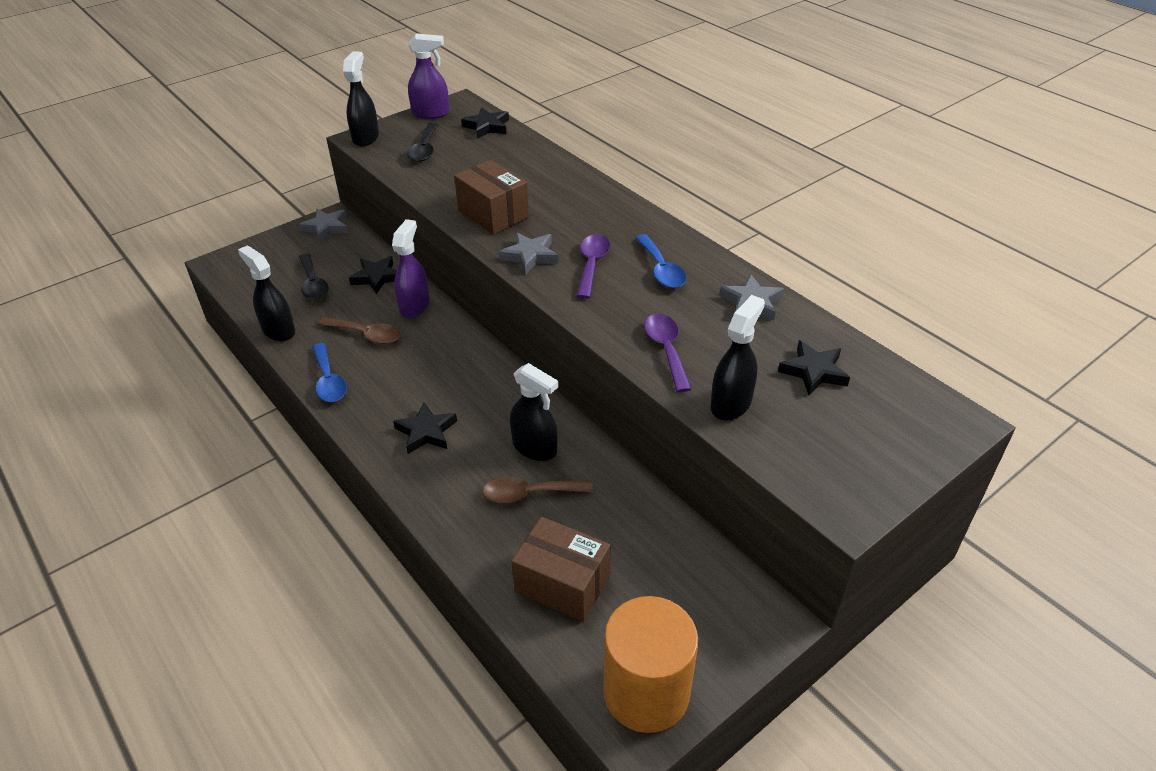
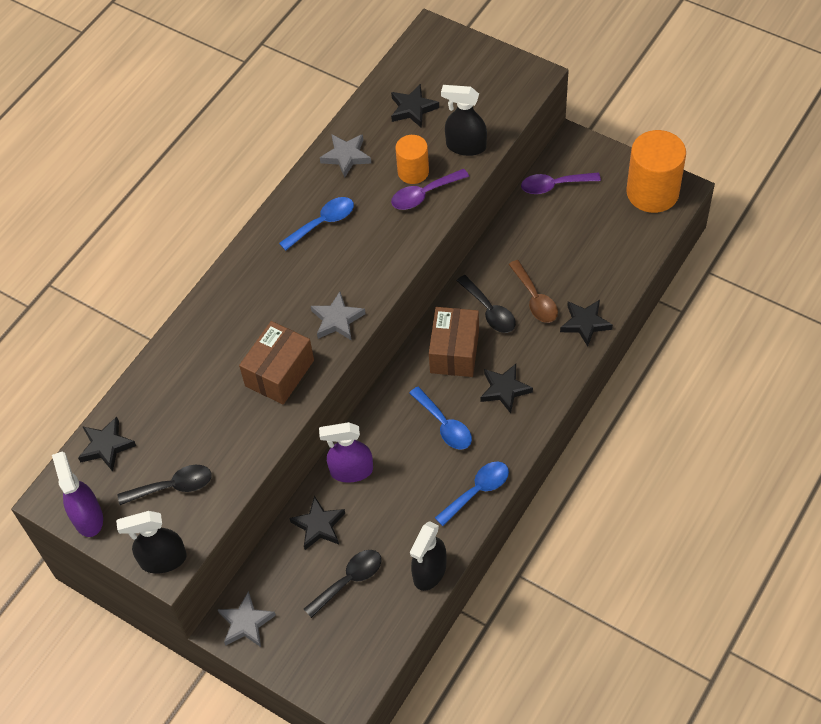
camera: 105 degrees left, 15 degrees up
(366, 335) = (407, 491): brown spoon -> none
(417, 376) = (444, 425): none -> blue spoon
(467, 531) = (585, 323): none -> black star
(535, 448) = (489, 311): black spray bottle -> black spoon
(562, 583) = (600, 255): brown box -> brown box (454, 352)
(592, 264) = (333, 271): purple spoon -> purple spoon (554, 185)
(706, 349) = (413, 172): none -> orange cylinder

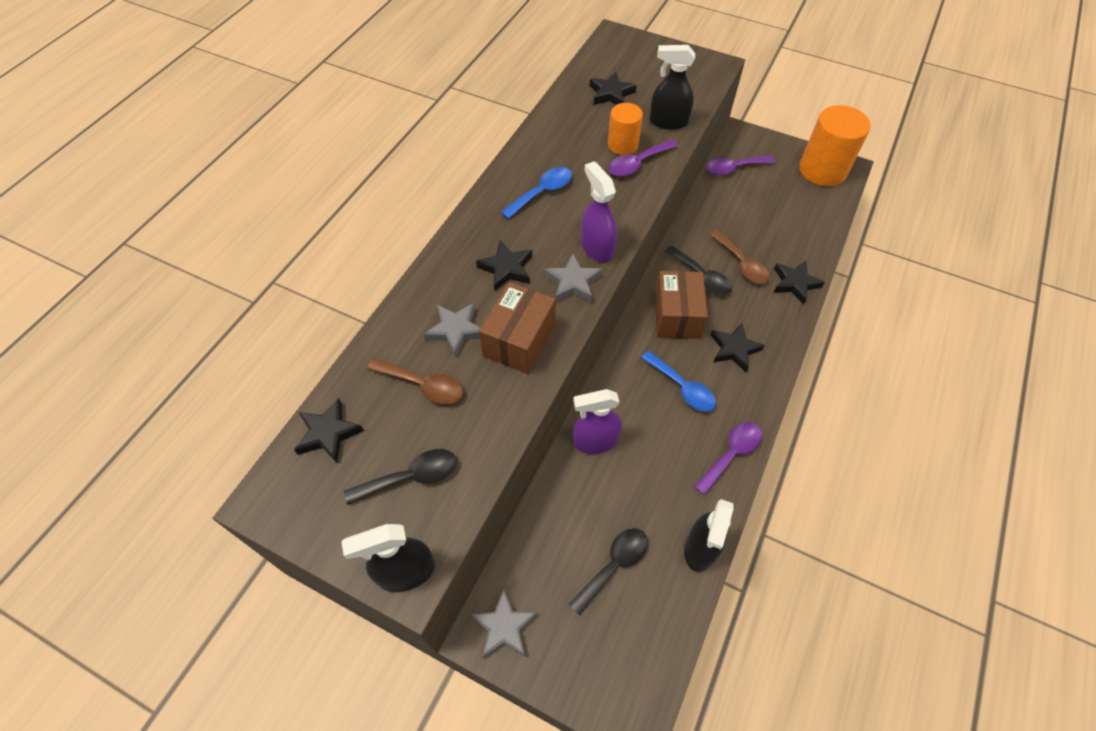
camera: 10 degrees left, 0 degrees up
(87, 517) = (308, 522): purple spray bottle -> purple spray bottle (597, 247)
(190, 409) = (423, 385): none -> brown spoon
(319, 525) = (570, 503): black star -> black star (506, 268)
(346, 156) = (555, 134): grey star -> grey star (456, 330)
(477, 491) = (731, 454): blue spoon -> purple spoon

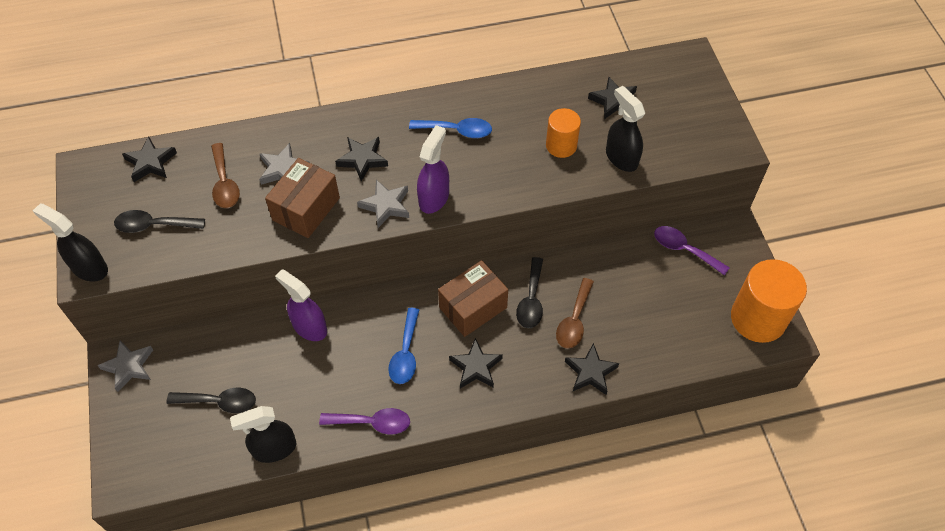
camera: 50 degrees right, 0 degrees up
(411, 477) = (153, 225): black spoon -> black spoon turned 150 degrees clockwise
(519, 340) = (306, 209): brown box -> brown box turned 45 degrees counterclockwise
(637, 164) = (549, 168): purple spoon -> none

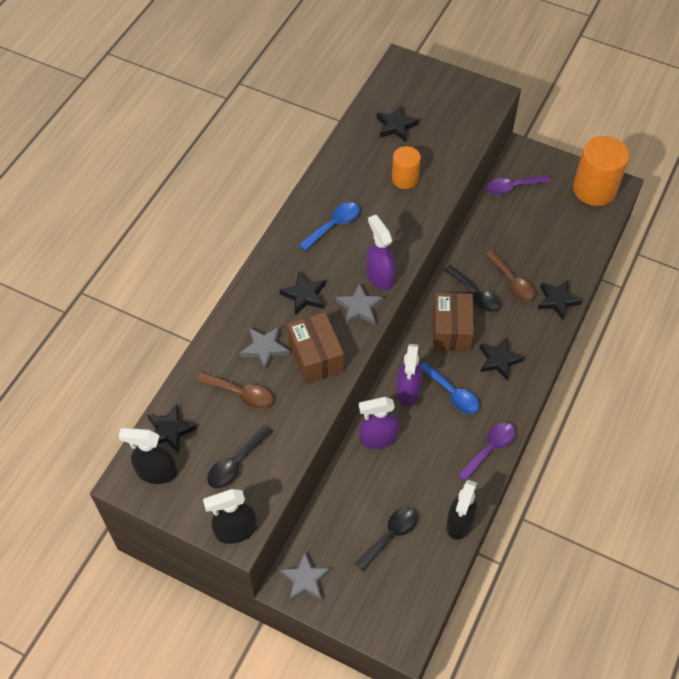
camera: 50 degrees left, 0 degrees up
(378, 316) = (407, 390): none -> purple spray bottle
(621, 158) = (446, 155): black spray bottle -> black spray bottle (156, 472)

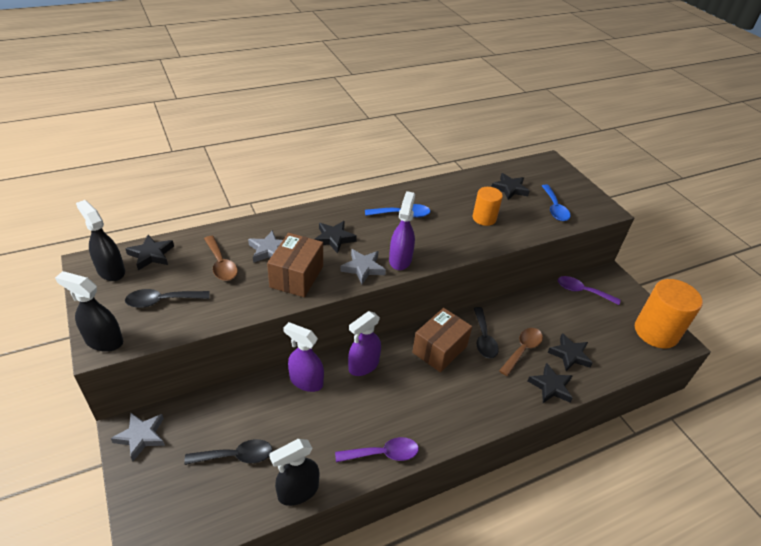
camera: 35 degrees right, 15 degrees down
(452, 394) = (395, 392): blue spoon -> blue spoon (554, 208)
(499, 360) = (457, 395): black star -> black star (569, 355)
(512, 282) = (522, 350): brown spoon -> brown spoon turned 150 degrees counterclockwise

